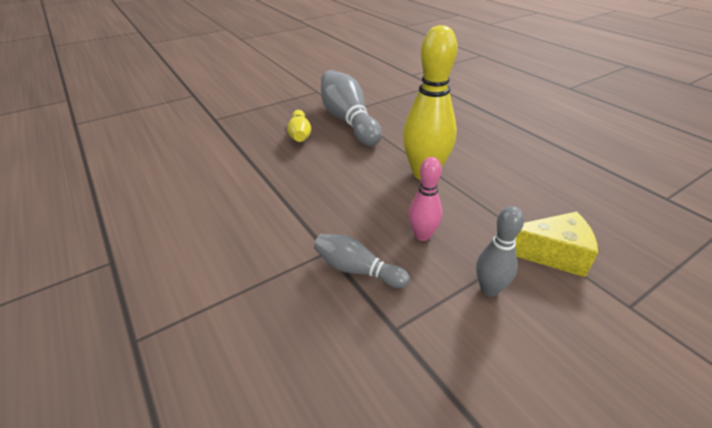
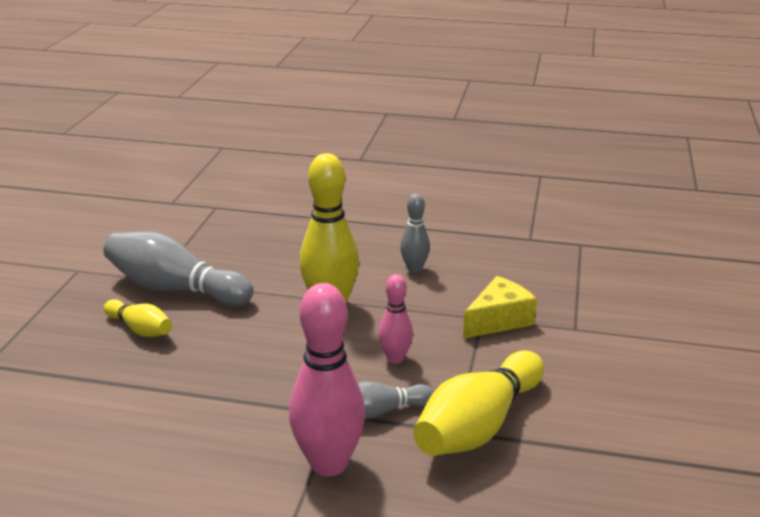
camera: 45 degrees left, 10 degrees down
(273, 286) = (328, 464): none -> pink bowling pin
(418, 338) = (478, 426): none -> yellow bowling pin
(489, 289) = (486, 368): grey bowling pin -> grey bowling pin (414, 269)

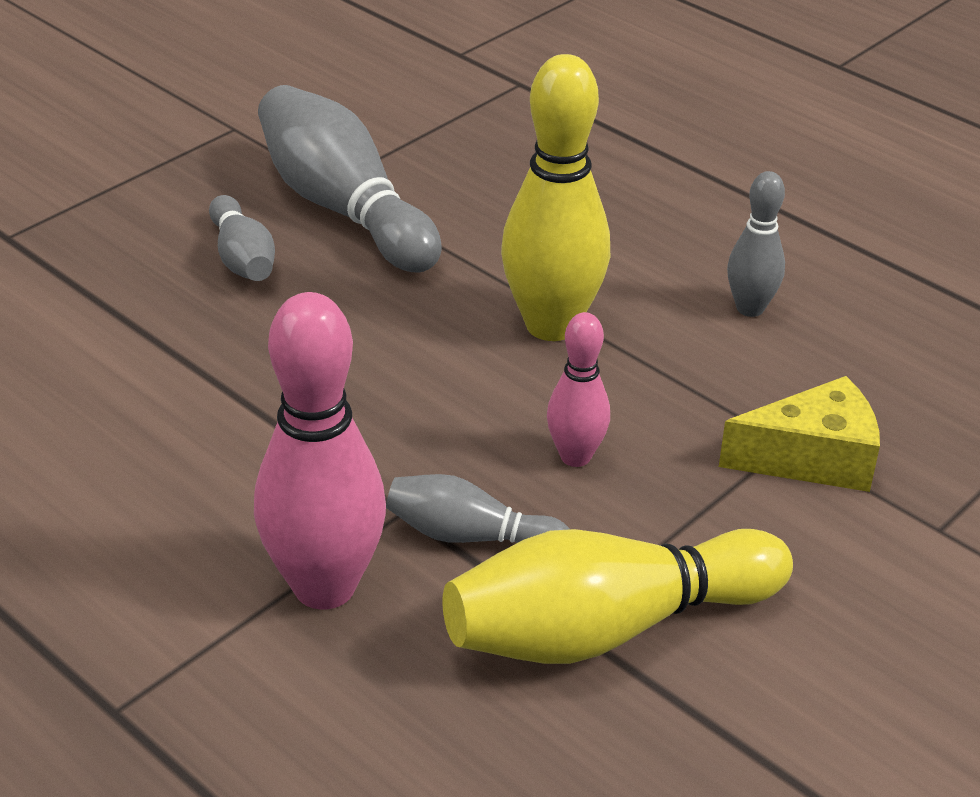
camera: 30 degrees right, 10 degrees up
(140, 329) = (242, 258): yellow bowling pin -> grey bowling pin

